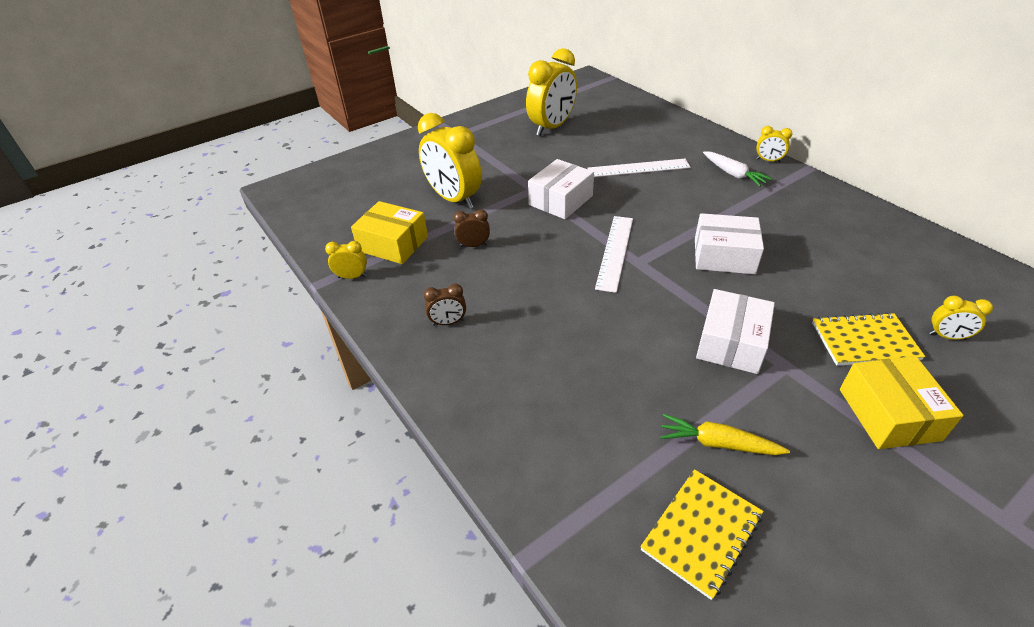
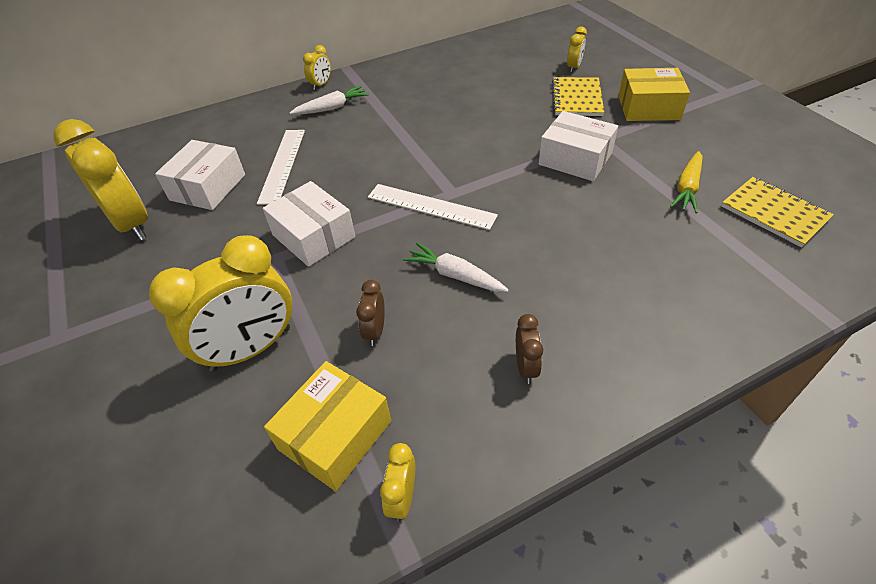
camera: 80 degrees left, 5 degrees up
(535, 276) = (455, 275): none -> white carrot
(724, 256) = (459, 139): white box -> white box (208, 187)

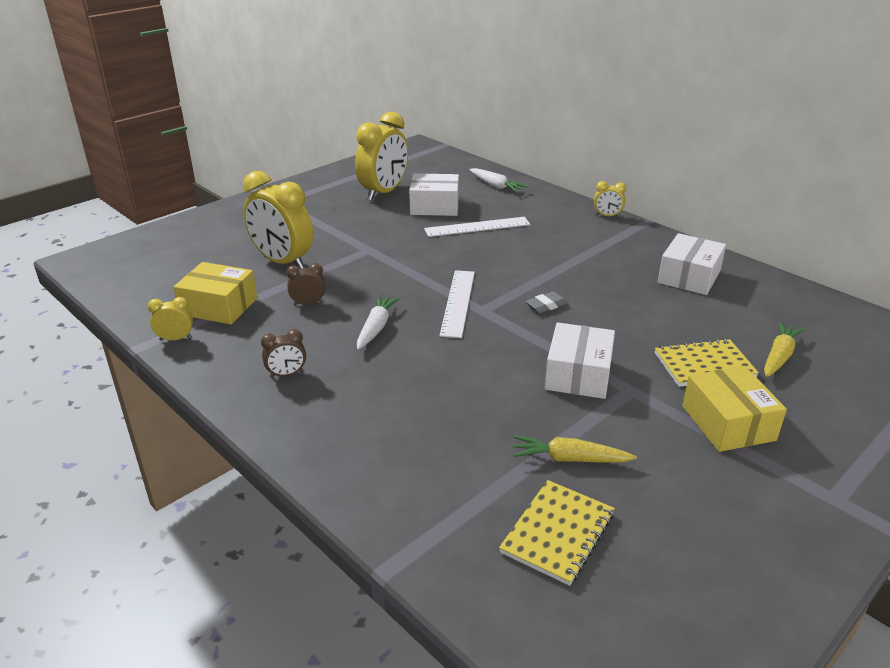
camera: 70 degrees right, 15 degrees down
(313, 236) = (398, 259): white box -> white box (689, 277)
(332, 108) = (573, 229): white carrot -> white carrot (496, 186)
(461, 153) = (546, 305): none -> grey eraser
(574, 67) = (779, 356): yellow clock -> yellow carrot

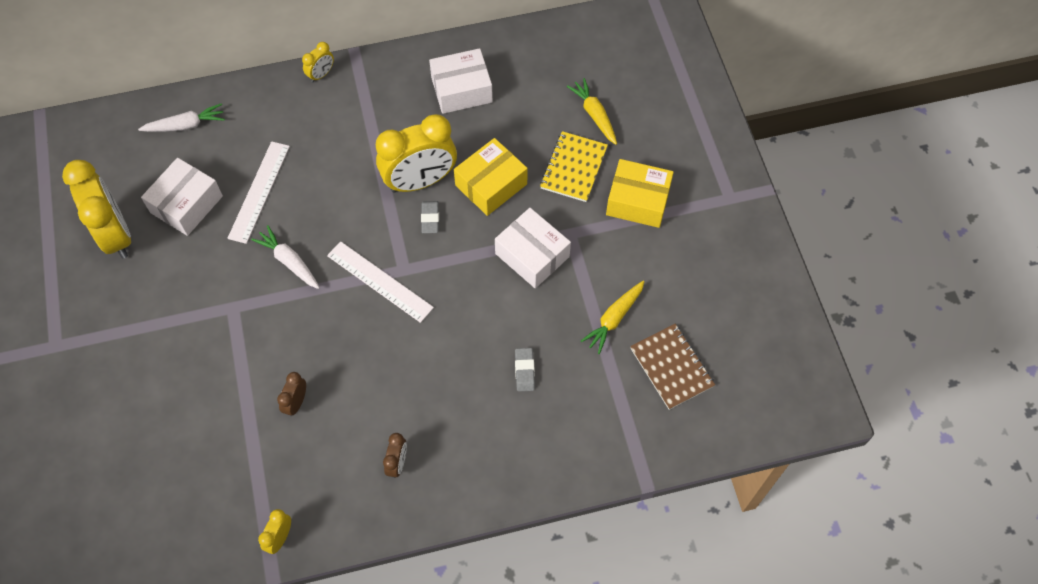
camera: 60 degrees left, 30 degrees up
(219, 306) = (246, 482): yellow box -> yellow box (491, 184)
(283, 262) = (200, 395): yellow clock -> yellow clock (420, 181)
(376, 328) = (374, 364): white carrot -> white carrot (289, 261)
(447, 417) = (524, 371): none -> grey eraser
(557, 533) = (671, 367): yellow notebook -> brown notebook
(689, 277) = (461, 90): white box -> white box turned 75 degrees counterclockwise

